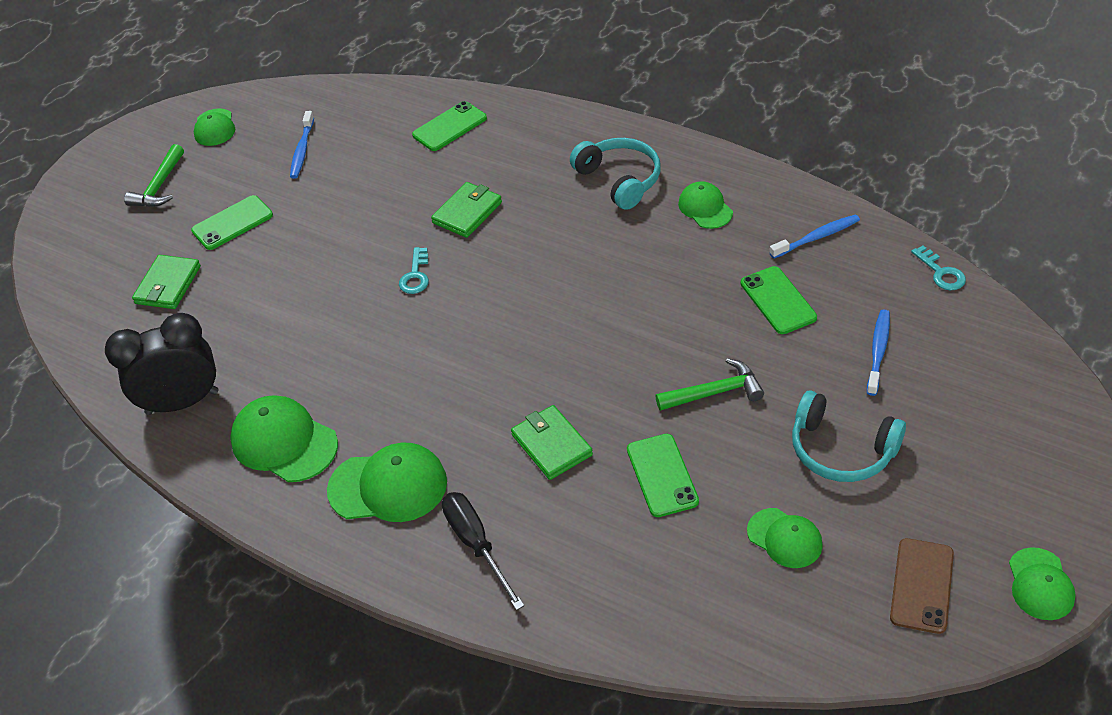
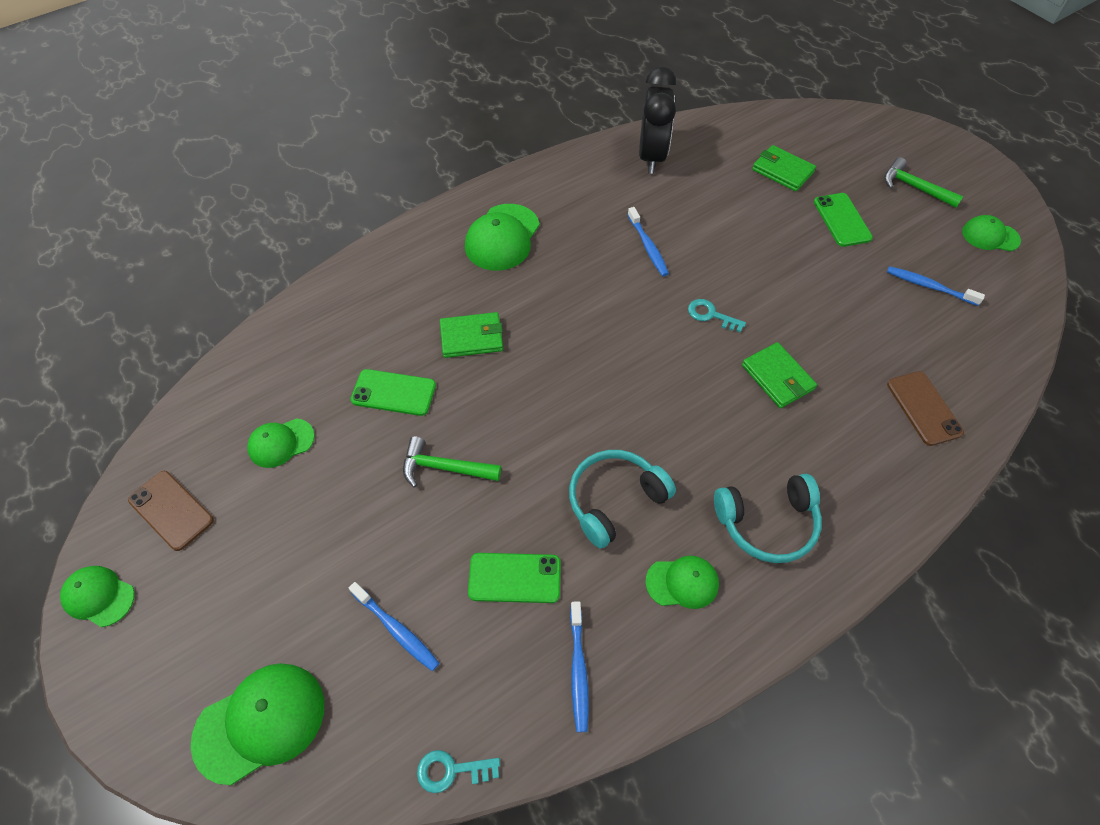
camera: 110 degrees right, 10 degrees up
(284, 442) = (580, 197): green cap -> green cap (260, 722)
(341, 353) = (648, 246): none -> blue toothbrush
(449, 127) = (923, 408): green phone -> brown phone
(476, 545) = (419, 267): black screwdriver -> none
(715, 392) = (444, 467): green hammer -> green hammer turned 90 degrees clockwise
(841, 450) = (321, 529): turquoise headphones -> turquoise headphones (614, 500)

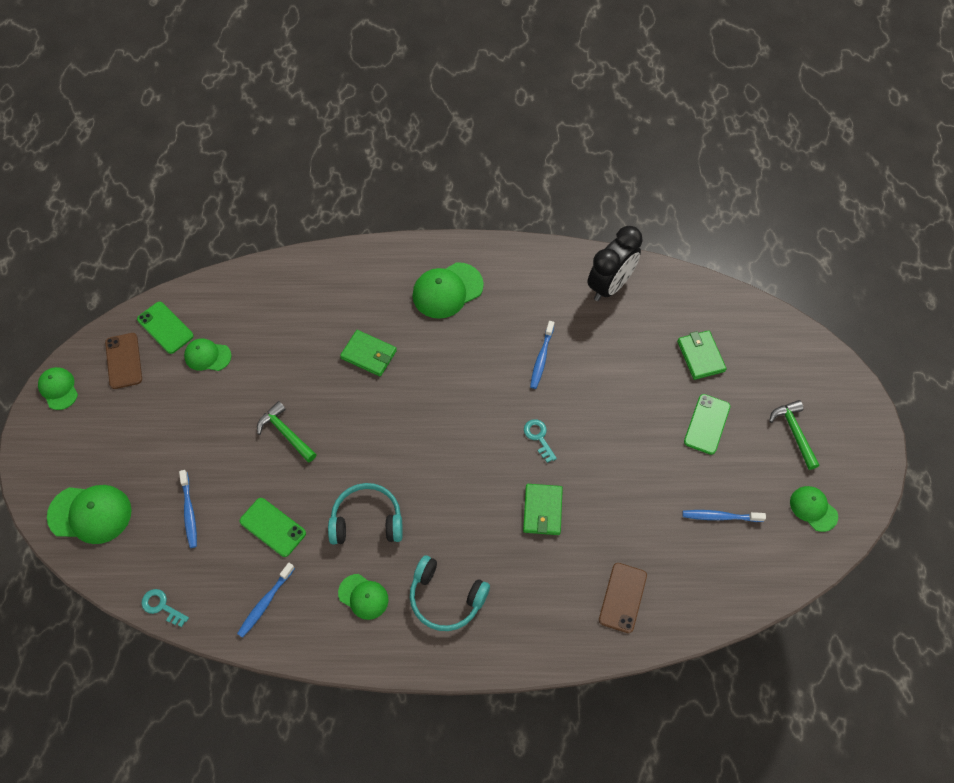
camera: 35 degrees right, 5 degrees up
(393, 392) = (293, 363): green phone -> green phone (165, 327)
(929, 286) = (720, 517): blue toothbrush -> blue toothbrush turned 60 degrees counterclockwise

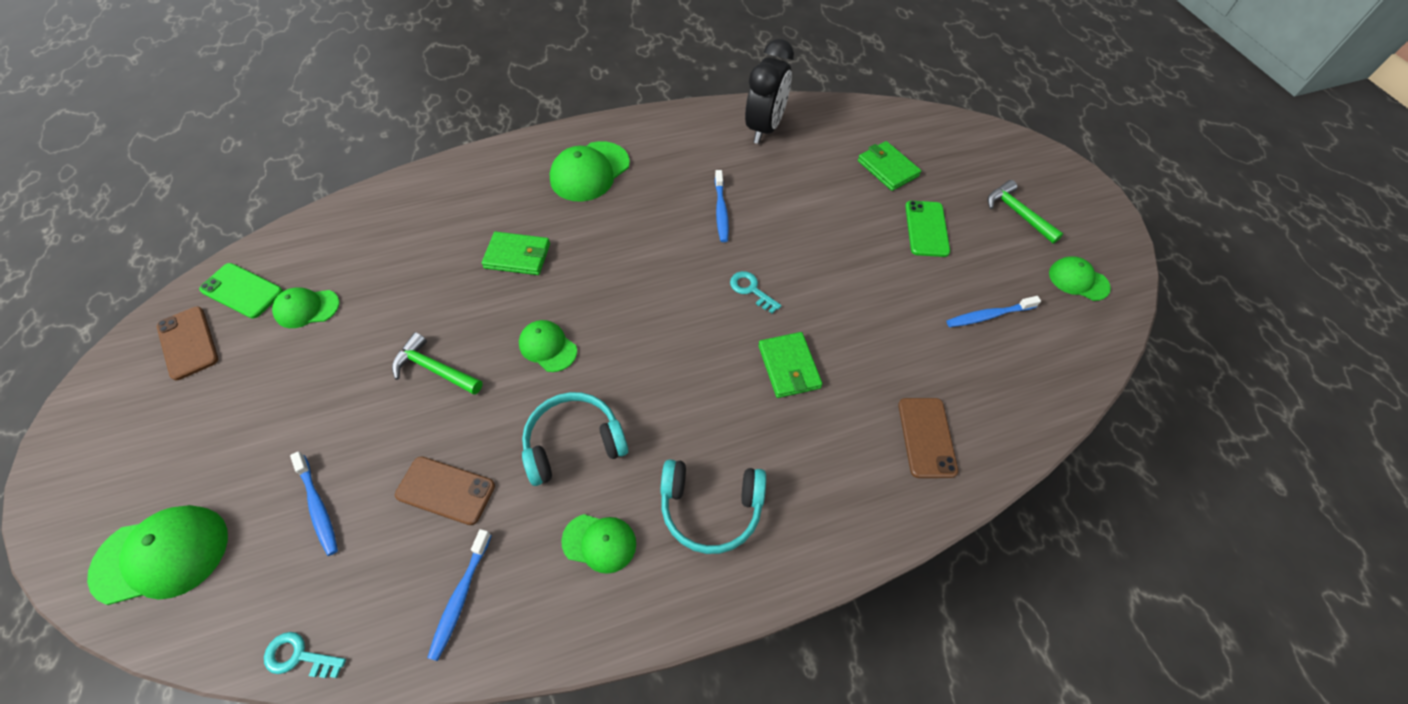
camera: 20 degrees left, 5 degrees down
(58, 389) = (93, 401): green cap -> green cap (548, 347)
(272, 527) = (445, 490): green phone -> brown phone

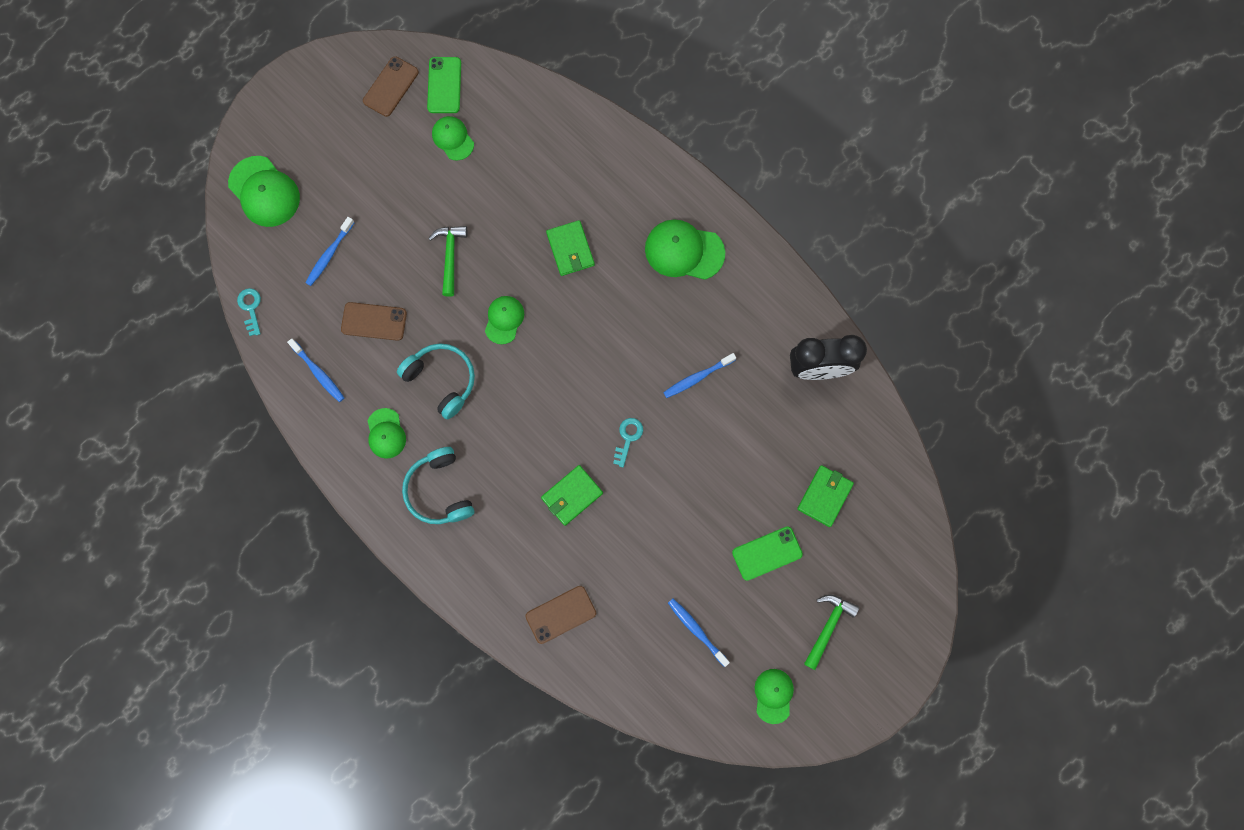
camera: 65 degrees right, 20 degrees up
(445, 490) = (374, 321): brown phone -> brown phone turned 75 degrees counterclockwise
(460, 597) = (318, 373): blue toothbrush -> blue toothbrush turned 120 degrees counterclockwise

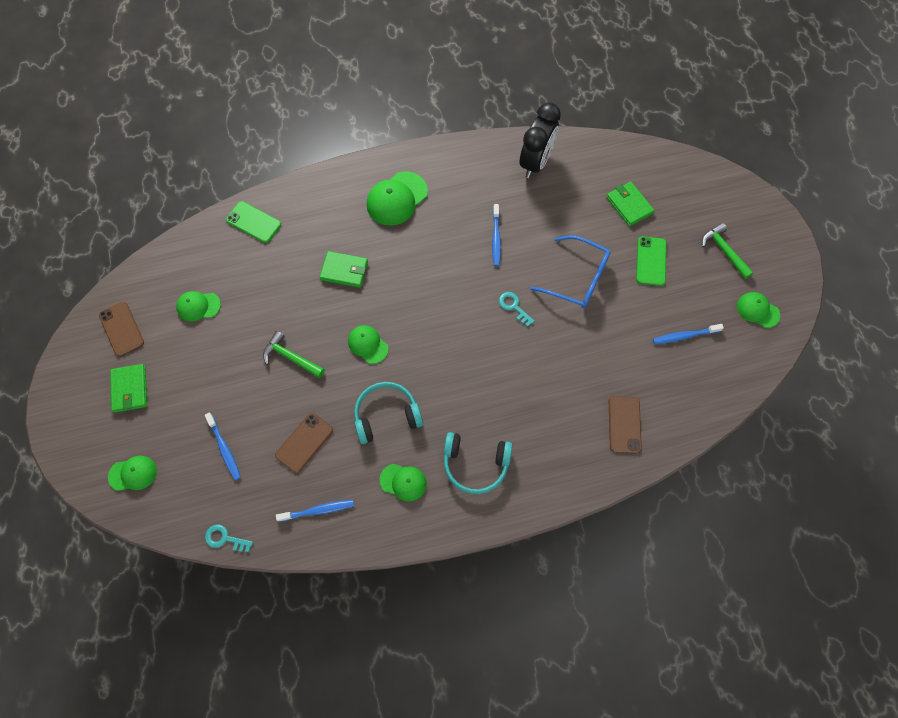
camera: 60 degrees left, 10 degrees down
(264, 192) = (133, 474): green cap -> green cap, size x0.61
(444, 85) = (151, 290): green phone -> green phone (253, 222)
(572, 495) = (535, 368): green wallet -> green wallet (130, 389)
(699, 485) = (577, 278): none -> blue glasses

